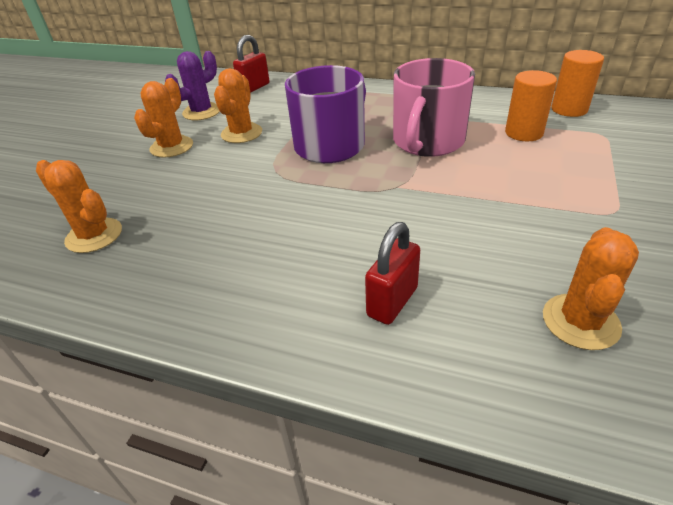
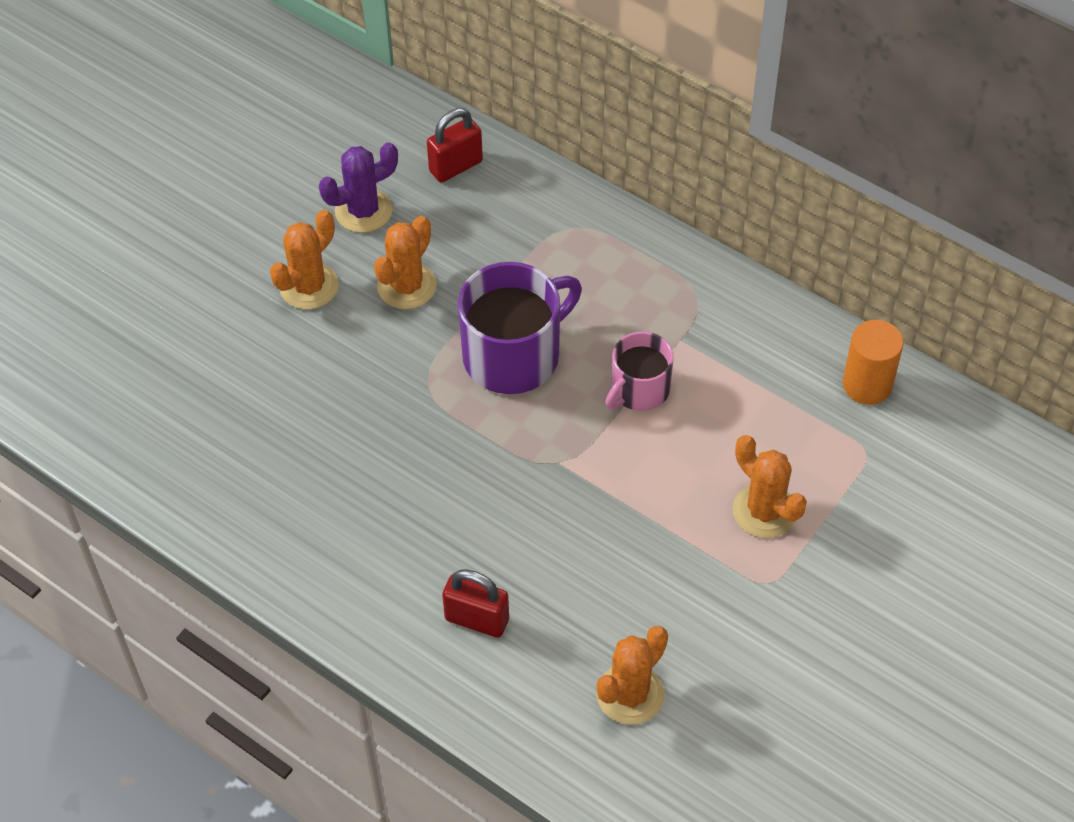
camera: 15 degrees right, 15 degrees up
(94, 235) = (202, 431): orange cactus -> orange cactus (764, 511)
(392, 302) = (477, 619): red padlock -> red padlock turned 60 degrees clockwise
(427, 141) = (639, 389): pink mug -> pink mug, size x0.60
(524, 133) = (770, 414): orange cylinder -> none

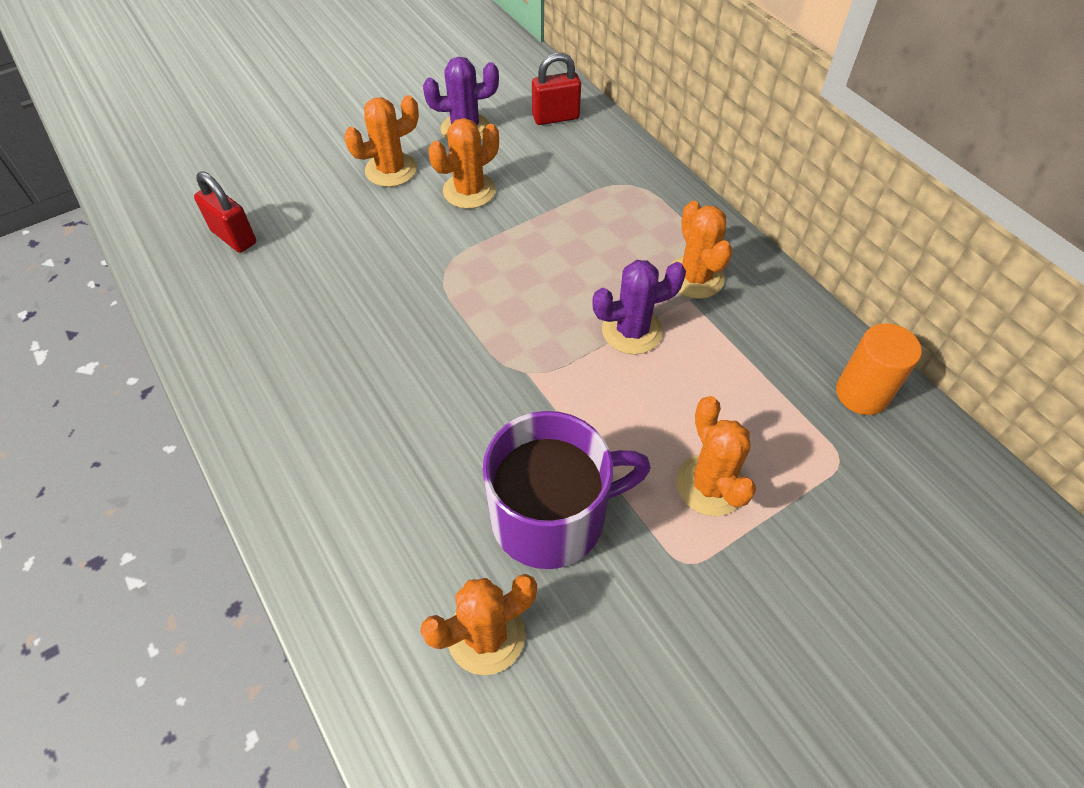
camera: 20 degrees right, 0 degrees up
(477, 619) = (373, 496): red padlock -> red padlock (234, 237)
(513, 355) = (531, 269): purple mug -> purple mug (551, 516)
(639, 389) = (632, 331): pink mug -> purple cactus
(677, 314) = (695, 277): none -> orange cactus

